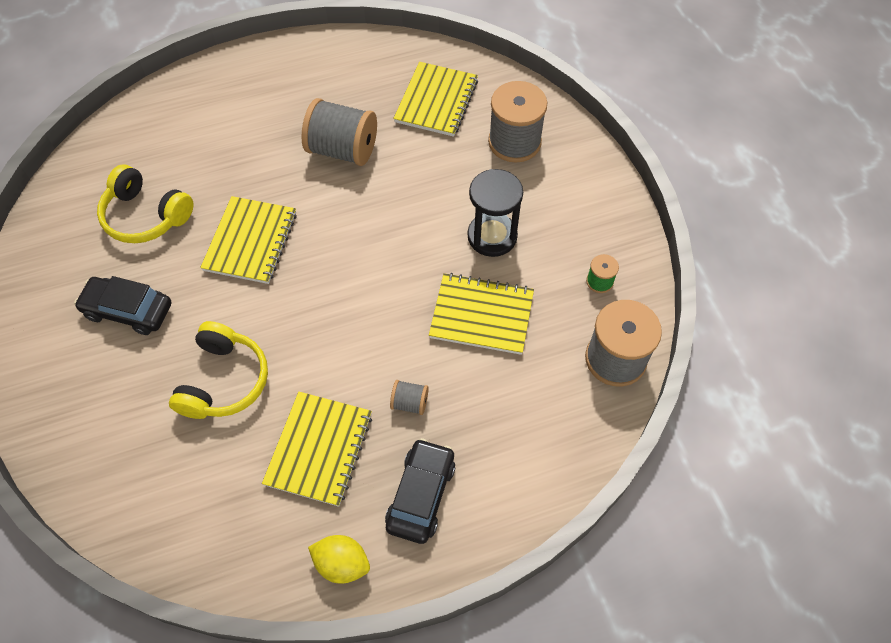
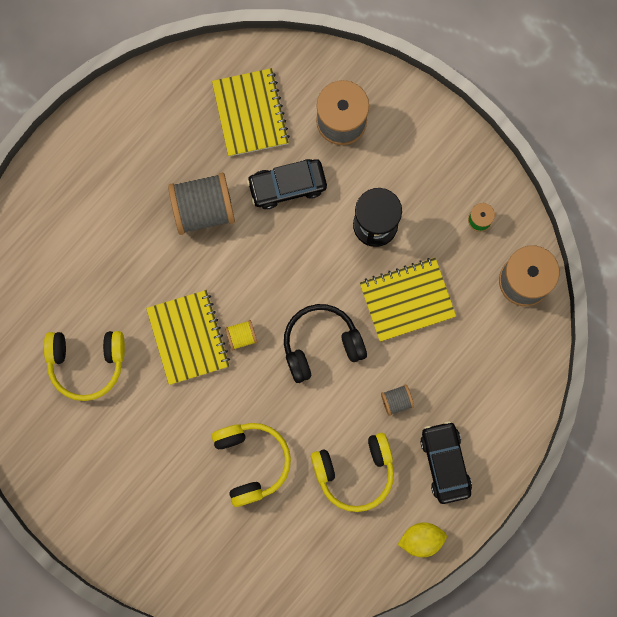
camera: 30 degrees left, 20 degrees up
(128, 310) = (137, 449): black car -> black car (287, 186)
(299, 265) = (241, 336): none -> yellow spool
(319, 449) = (355, 472): yellow notebook -> yellow headphones
(369, 311) = (321, 344): none -> black headphones

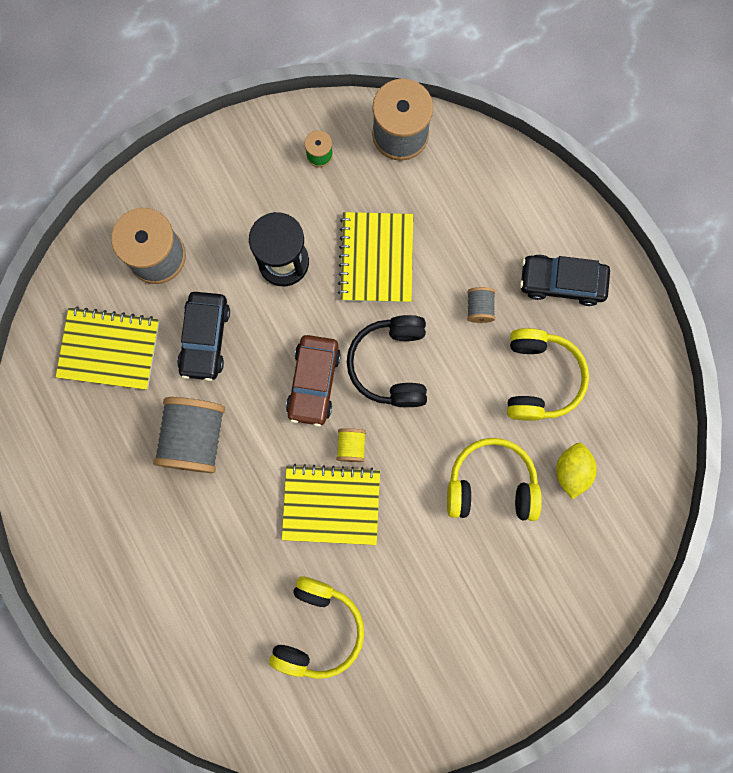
camera: 70 degrees left, 0 degrees up
(283, 287) = (313, 382): none -> brown car
(421, 539) = (633, 335): yellow lemon -> yellow lemon (571, 471)

